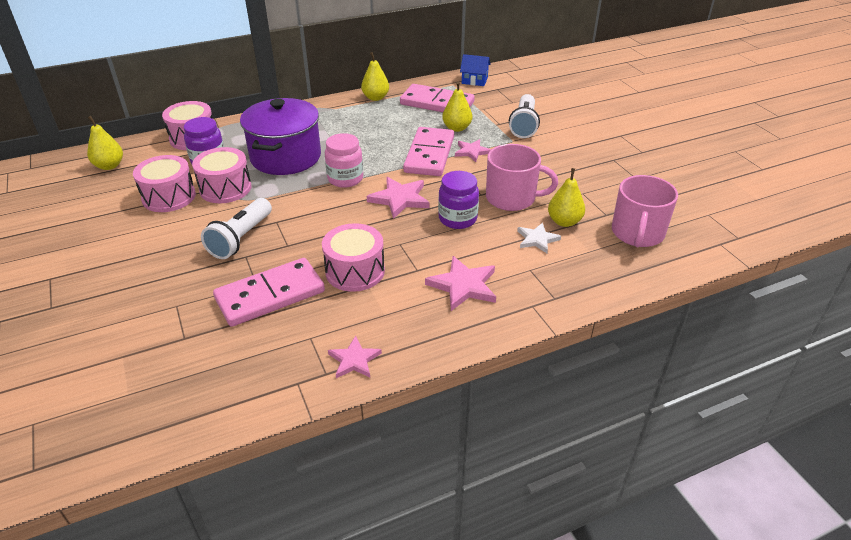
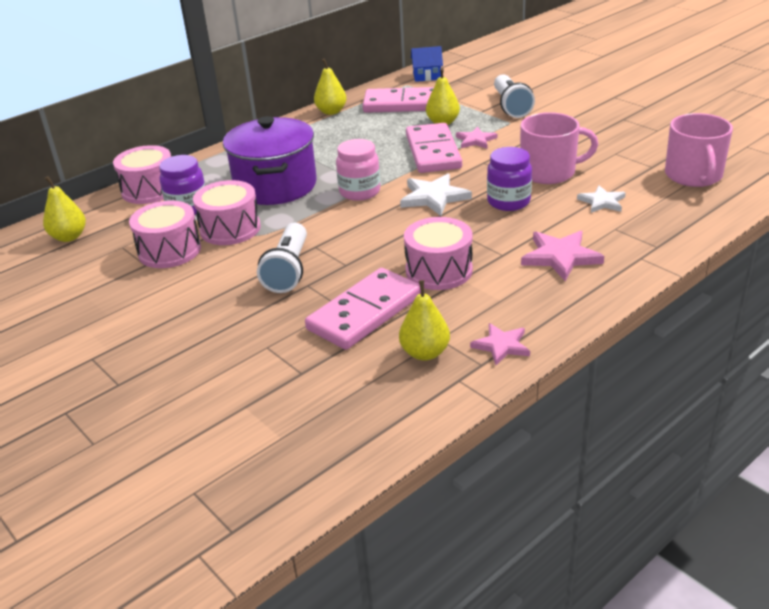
camera: 15 degrees left, 5 degrees down
(400, 199) = (434, 197): pink star -> white star
(564, 222) = (616, 181): yellow pear -> yellow pear (425, 353)

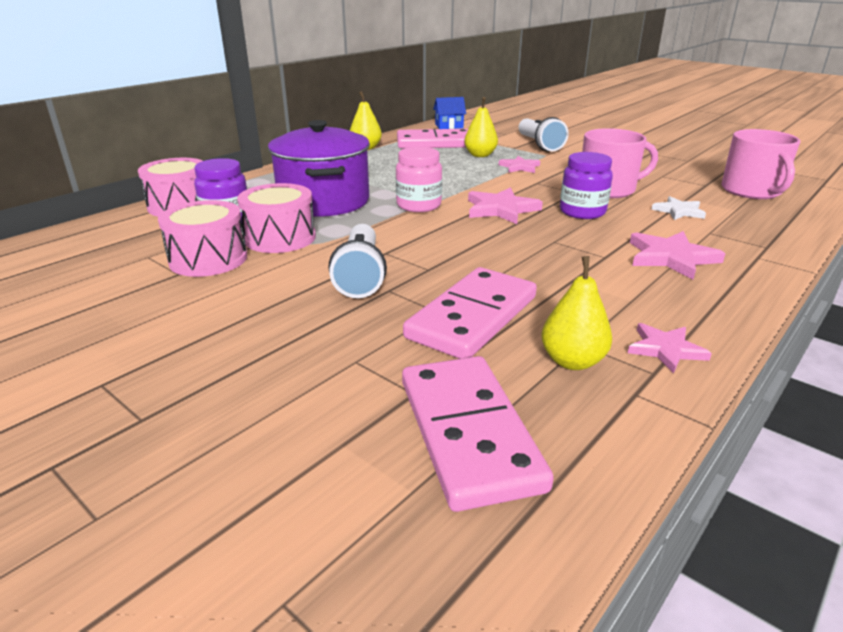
camera: 10 degrees left, 5 degrees down
(69, 237) = (80, 248): yellow pear -> none
(433, 152) = (481, 175): pink domino -> pink domino (468, 433)
(434, 197) = (501, 209): white star -> pink star
(439, 270) = (541, 272): pink drum -> none

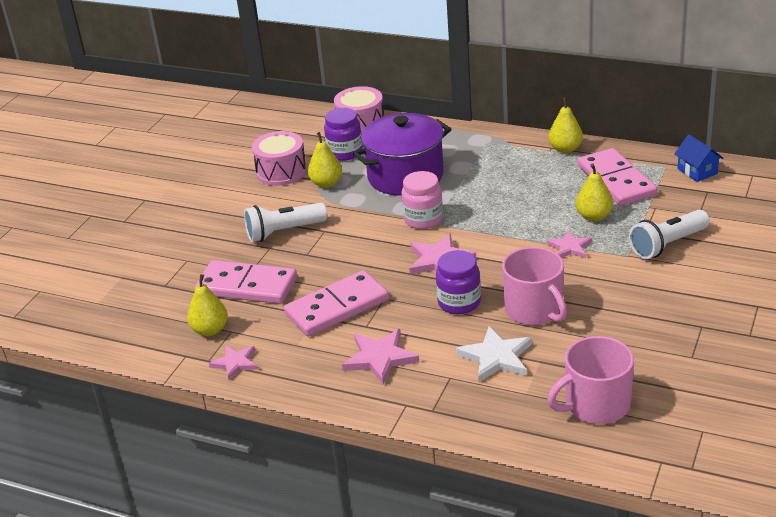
camera: 75 degrees right, 5 degrees up
(280, 238) = (326, 183): pink drum -> yellow pear
(468, 433) = (137, 308): pink domino -> pink domino (337, 307)
(679, 211) = (496, 357): white star -> white star, size x1.54

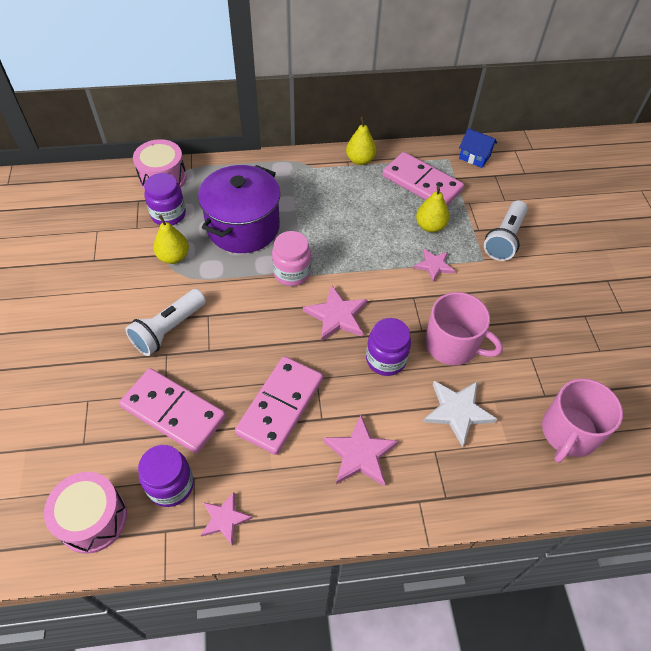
camera: 35 degrees left, 20 degrees up
(210, 330) = (171, 485): yellow pear -> purple jar
(247, 286) = (173, 412): pink domino -> pink domino turned 45 degrees clockwise
(281, 171) = (119, 255): pink drum -> pink drum (93, 519)

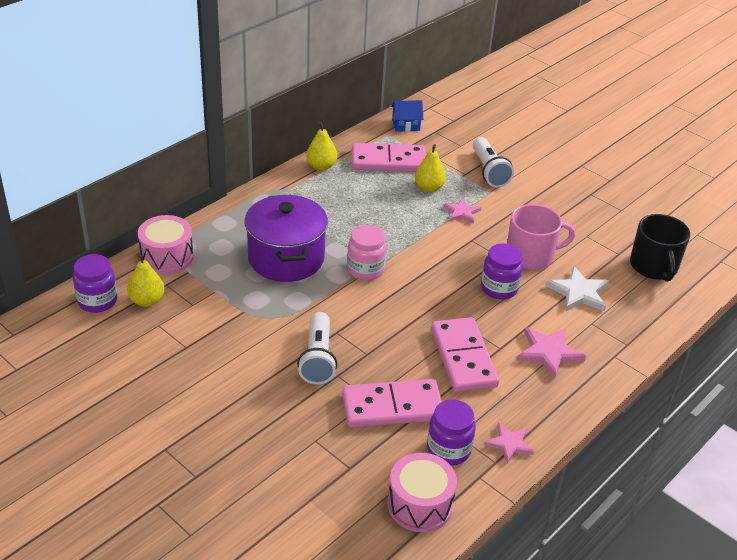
camera: 40 degrees left, 15 degrees down
(168, 215) = (209, 281): purple jar -> purple jar (97, 301)
(173, 257) = (255, 308): yellow pear -> yellow pear (147, 301)
(336, 316) = (433, 280): pink star -> none
(568, 433) = (654, 267): pink mug -> black mug

